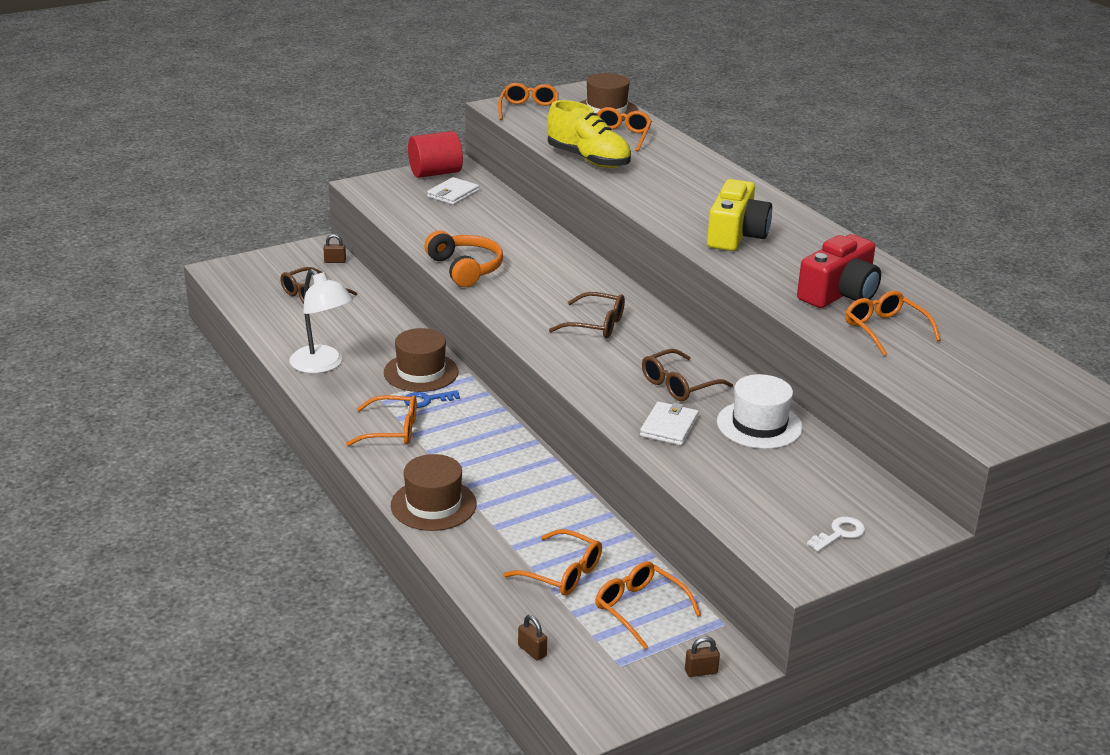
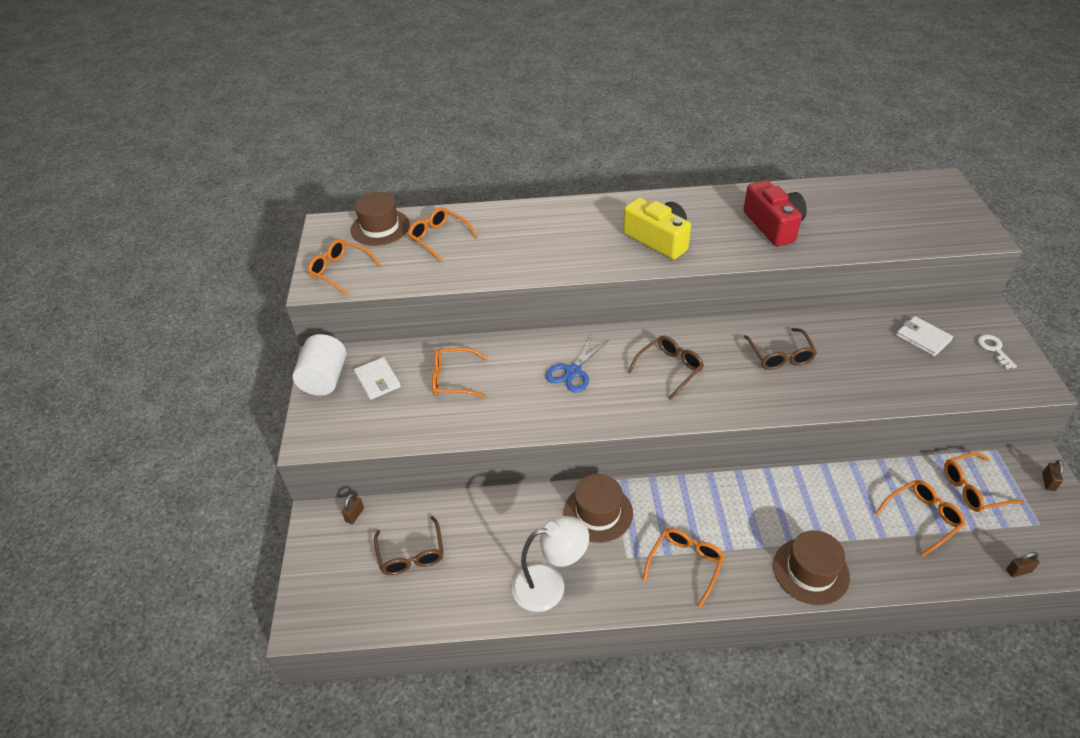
camera: 60 degrees left, 15 degrees up
(426, 400) = (646, 523): blue key -> none
(435, 173) = (324, 379): red cylinder -> white cylinder
(465, 268) = (529, 418): orange headphones -> none
(545, 276) = (573, 372): none -> blue scissors
(588, 160) = (472, 269): yellow shoe -> none
(669, 426) = (839, 382): white wallet -> white wallet (923, 338)
(759, 425) = (849, 335): white hat -> none
(884, 330) = (833, 226): orange glasses -> orange glasses (453, 379)

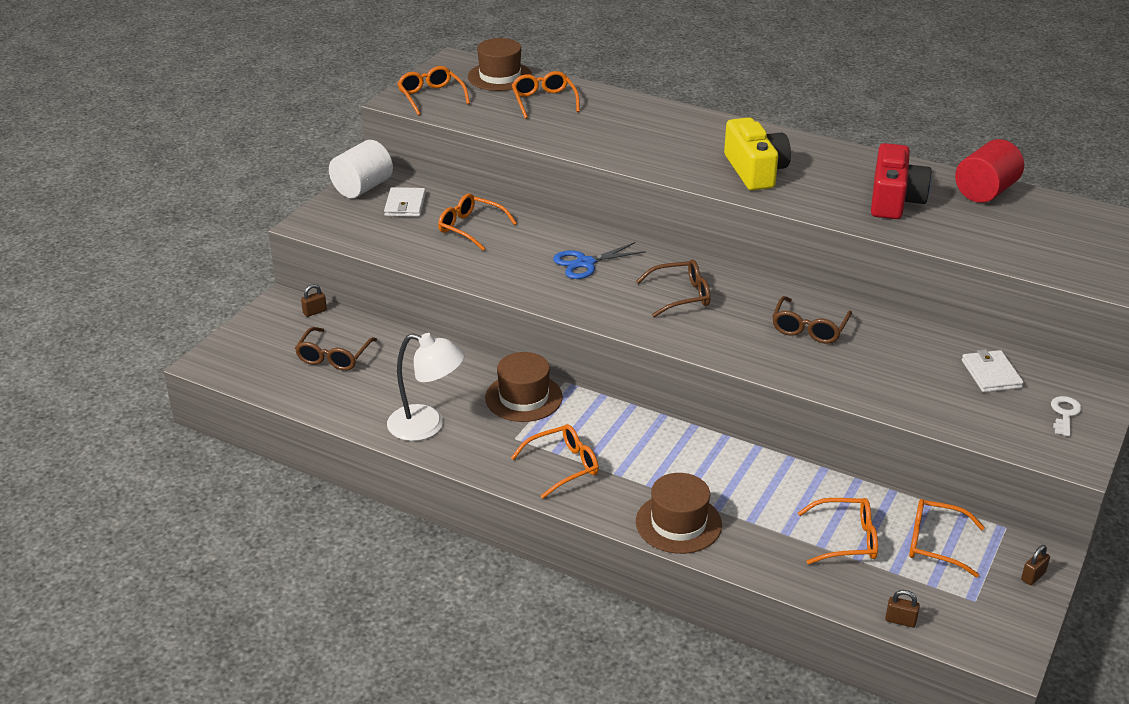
camera: 30 degrees right, 10 degrees down
(819, 194) = (985, 192): none -> red cylinder

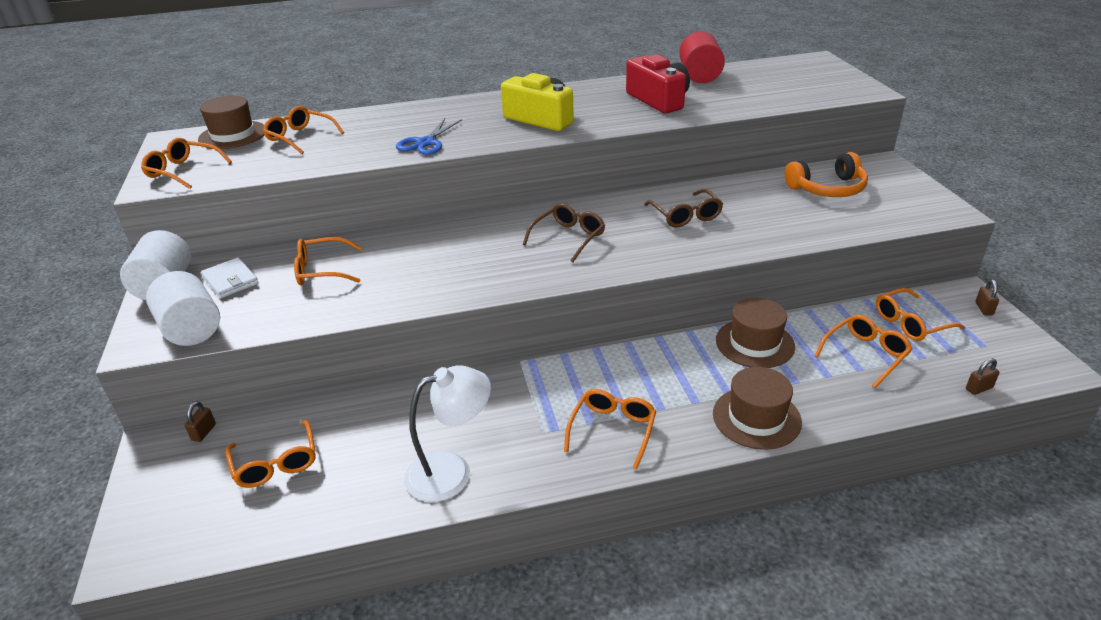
camera: 40 degrees left, 0 degrees up
(334, 357) = (276, 463): brown glasses -> orange glasses
(346, 230) = (191, 329): none -> white cylinder
(523, 397) = (504, 393): brown hat -> brown hat (754, 343)
(585, 263) = (461, 250): blue scissors -> blue scissors (425, 143)
(991, 374) = (827, 188): white wallet -> orange headphones
(1064, 414) = (900, 190): white key -> none

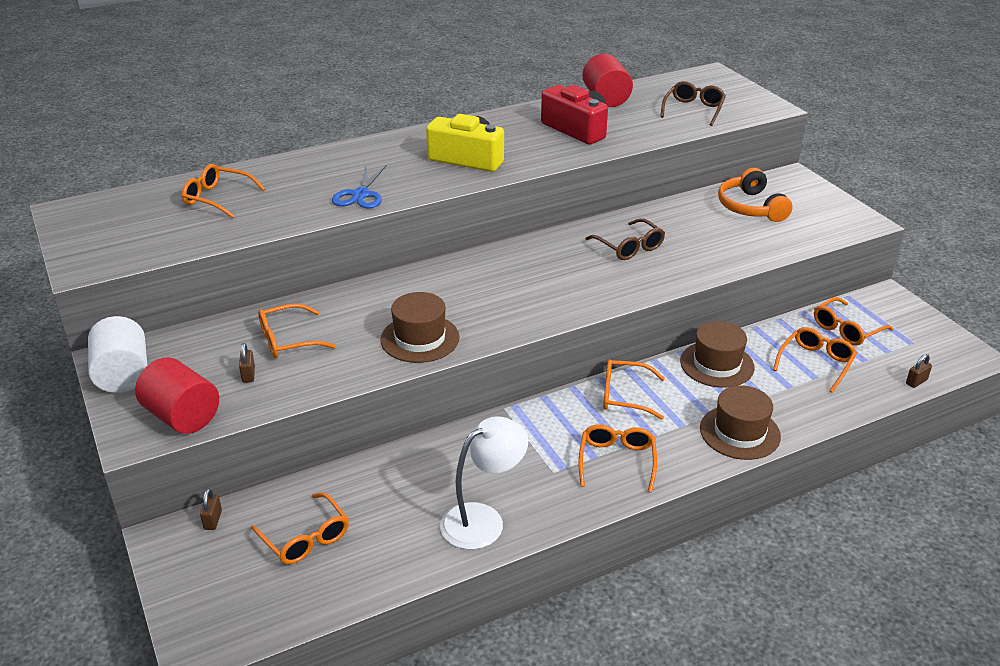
camera: 15 degrees left, 0 degrees up
(183, 171) = (109, 248): orange glasses -> orange glasses (624, 396)
(191, 329) = (182, 416): white cylinder -> red cylinder
(230, 280) = (194, 361): white wallet -> none
(233, 135) = (137, 201): brown hat -> brown hat (420, 338)
(568, 238) = (525, 280): brown glasses -> brown glasses (693, 110)
(827, 188) = (751, 207): orange headphones -> orange headphones turned 105 degrees clockwise
(984, 309) = (904, 309): brown padlock -> brown padlock (248, 375)

